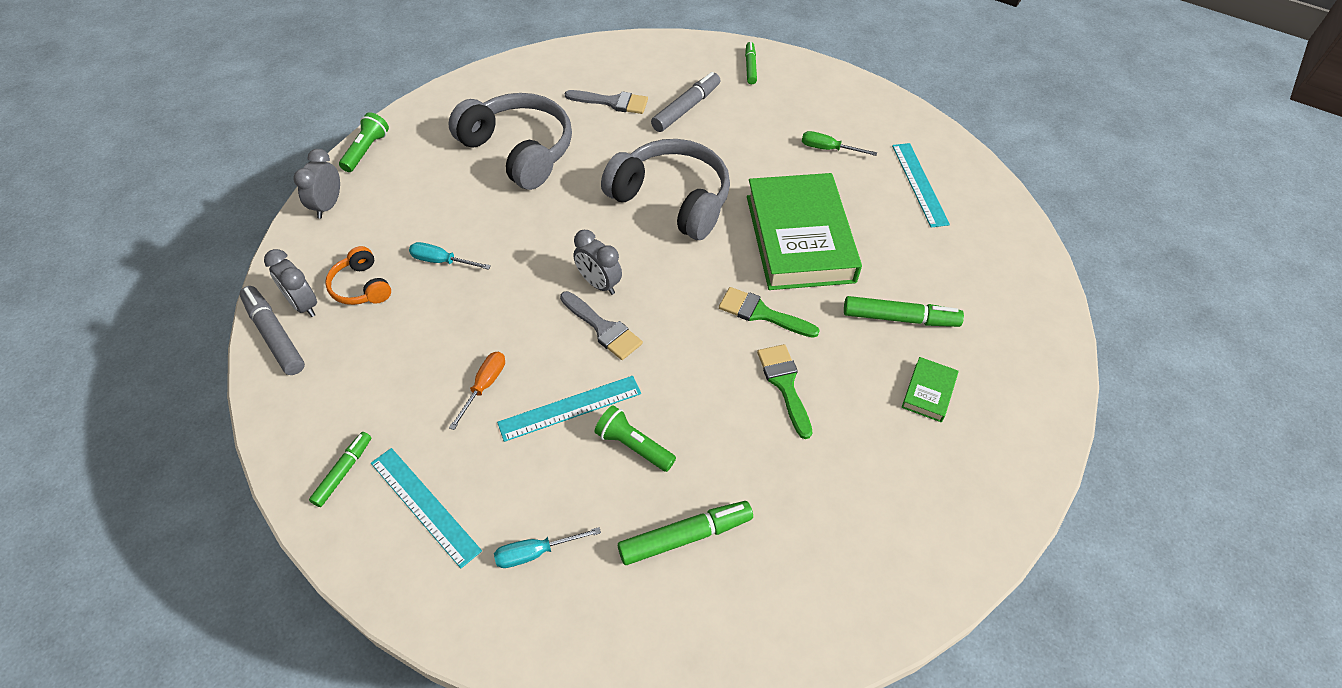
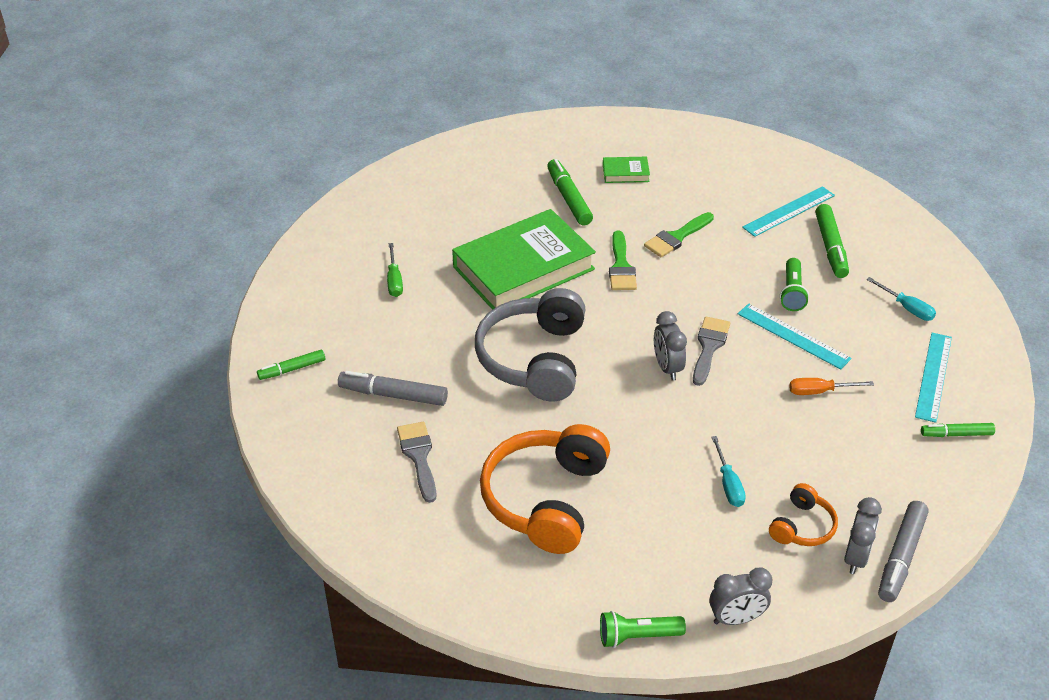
camera: 115 degrees left, 10 degrees down
(519, 151) = (545, 499): grey headphones -> orange headphones
(599, 284) = (667, 367): grey clock -> grey clock turned 150 degrees clockwise
(685, 536) = (830, 247): green marker -> green marker turned 135 degrees counterclockwise
(919, 184) = (407, 218): turquoise ruler -> turquoise ruler (789, 211)

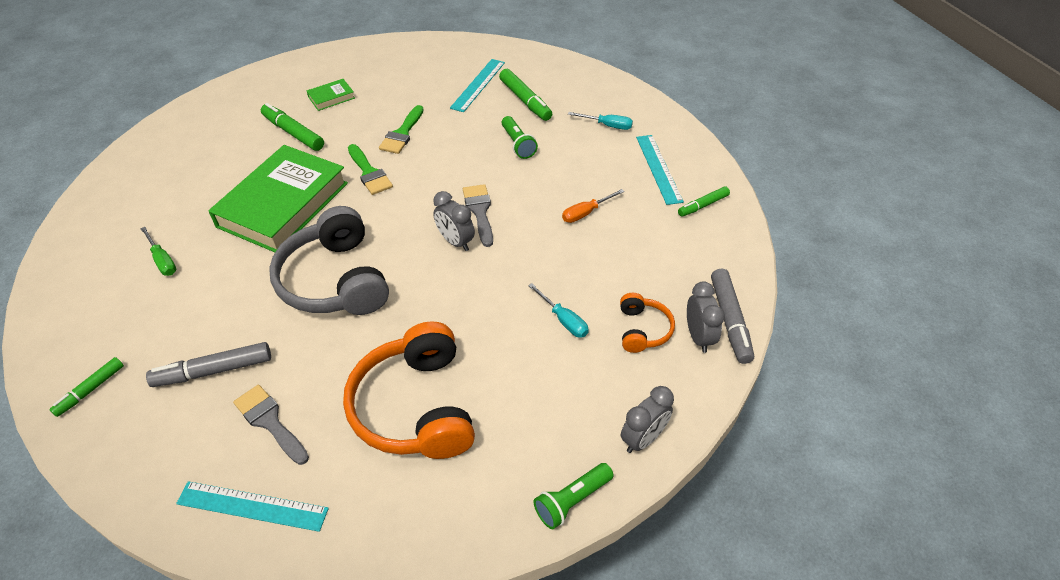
camera: 30 degrees left, 5 degrees up
(793, 336) = (539, 177): turquoise ruler -> turquoise ruler (252, 506)

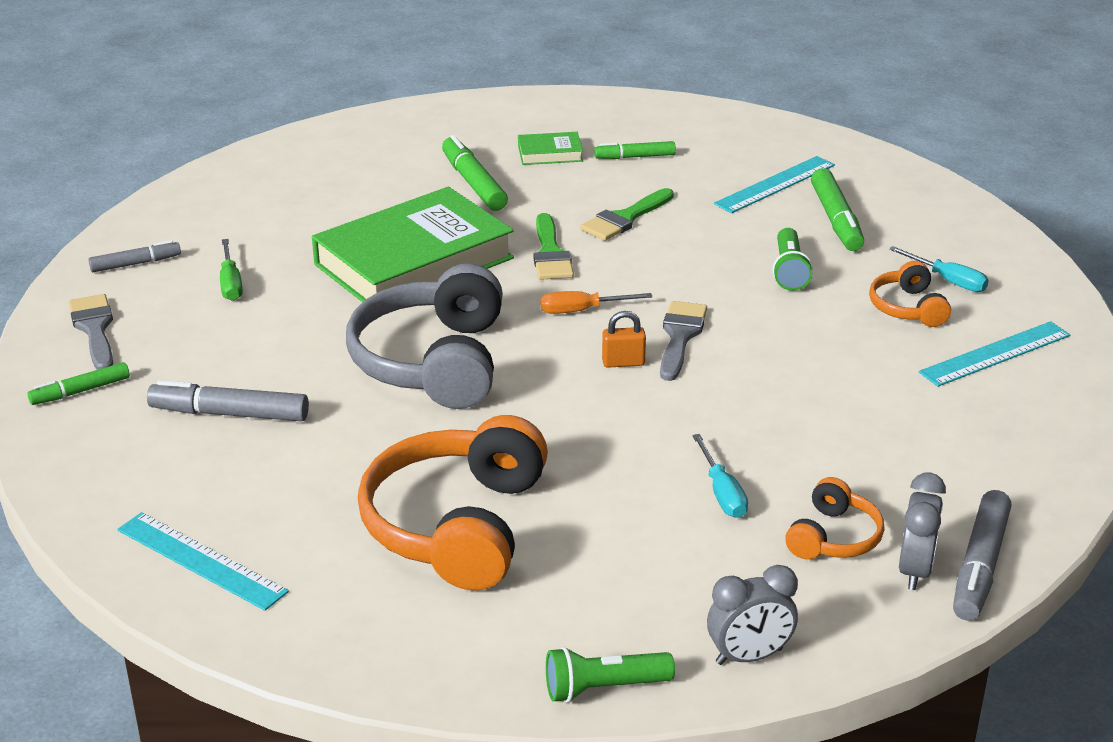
camera: 25 degrees right, 15 degrees down
(83, 265) = (135, 264): none -> grey marker
(269, 421) = (267, 485): grey brush -> grey brush (94, 329)
(455, 242) = (623, 362): grey clock -> orange padlock
(586, 213) = (840, 379): orange screwdriver -> orange screwdriver (582, 310)
(596, 151) = (907, 308): none -> orange headphones
(659, 168) = (995, 354): turquoise ruler -> turquoise ruler turned 45 degrees clockwise
(703, 205) = (1036, 417): green marker -> green marker (635, 157)

